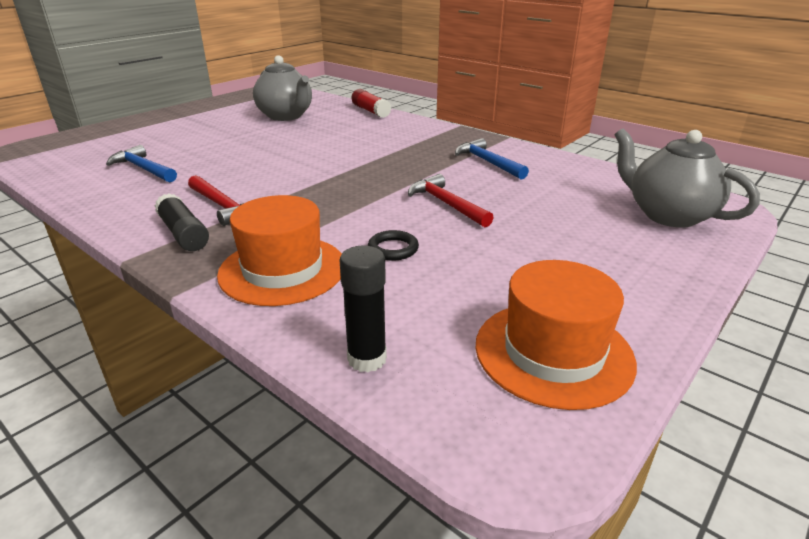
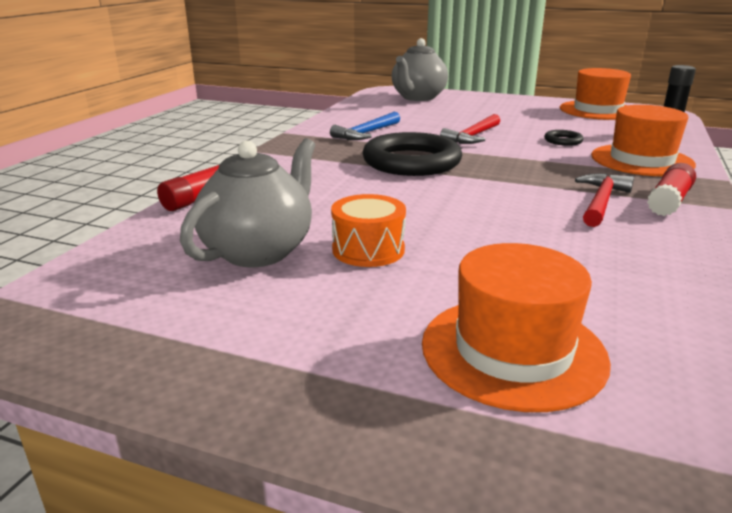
camera: 110 degrees left, 5 degrees down
(138, 141) = (513, 351): none -> orange hat
(143, 169) = (598, 284): blue hammer -> none
(183, 234) = (669, 201): black glue stick -> red glue stick
(256, 133) = (368, 250): none -> orange drum
(387, 164) = (411, 162): none -> black ring

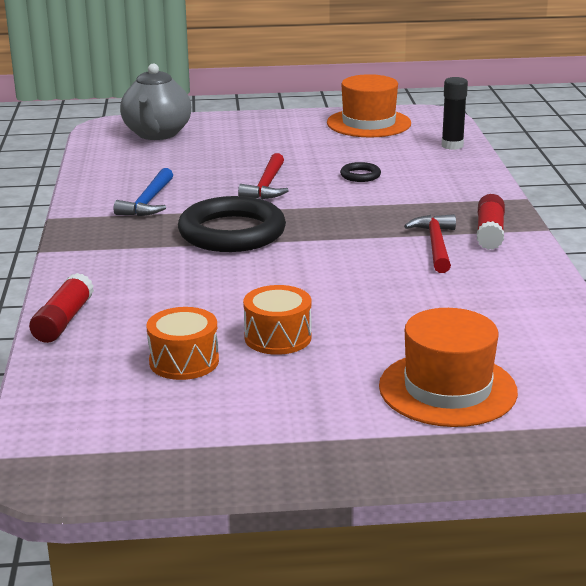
camera: 25 degrees left, 0 degrees up
(259, 251) = (184, 361): grey teapot -> orange drum
(641, 160) = (445, 188): orange hat -> none

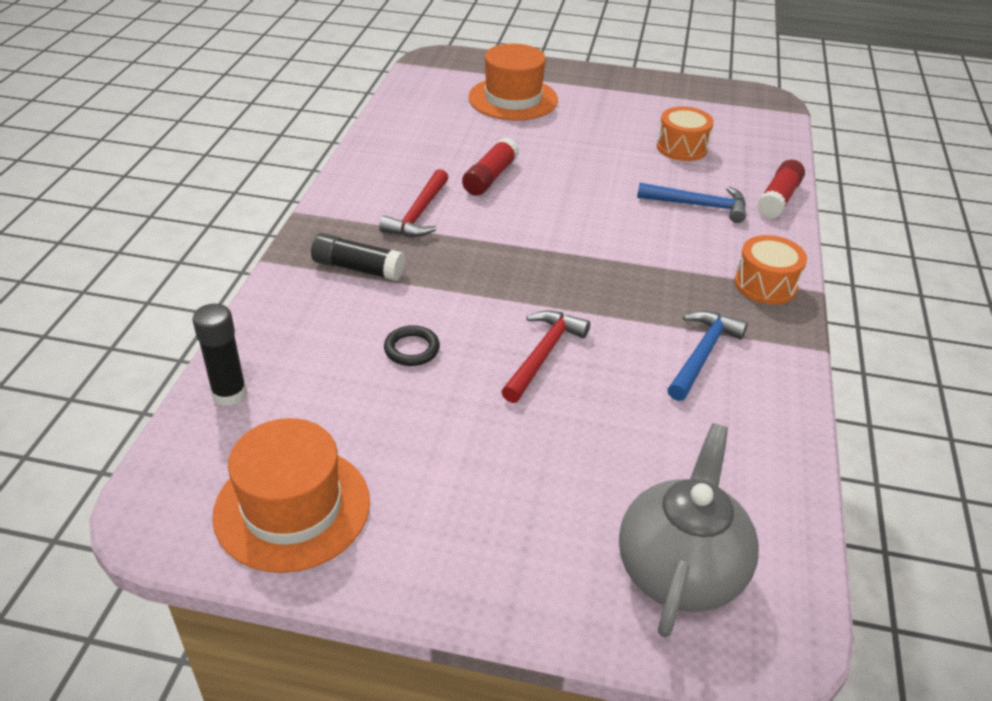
camera: 165 degrees left, 15 degrees up
(157, 298) = (698, 206): none -> blue hammer
(232, 232) = (612, 275): black ring -> none
(278, 337) = (608, 152): orange drum -> orange drum (765, 284)
(445, 205) = (358, 268): none -> black glue stick
(490, 233) = (353, 218): red glue stick -> red glue stick (490, 177)

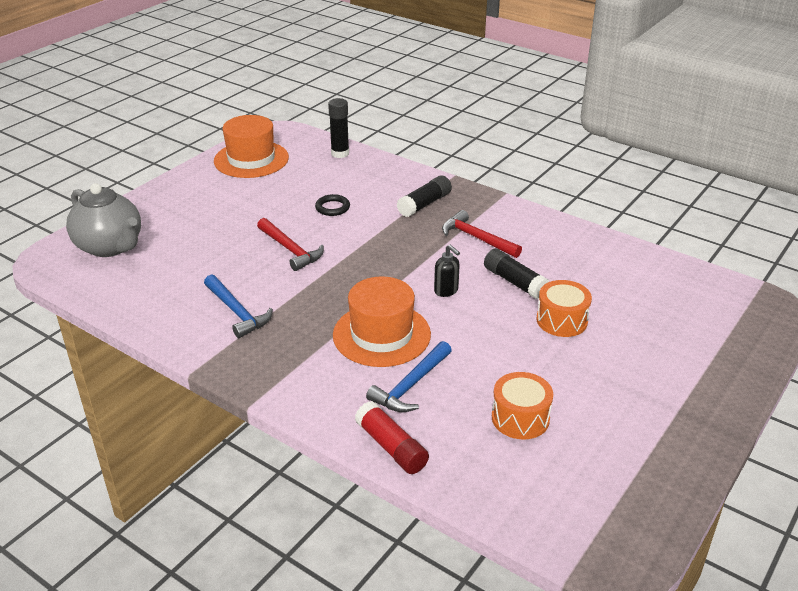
camera: 115 degrees right, 5 degrees down
(490, 177) = (515, 282): red glue stick -> black glue stick
(513, 99) = (663, 333): orange hat -> orange hat (381, 334)
(538, 214) = (446, 291): none -> black soap dispenser
(765, 284) = (280, 376): orange drum -> orange drum (561, 320)

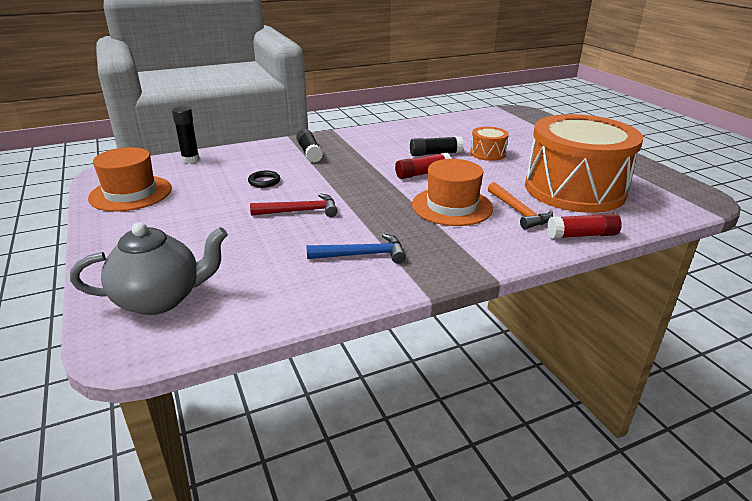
camera: 60 degrees left, 5 degrees down
(410, 385) = (518, 212): blue hammer -> orange hammer
(446, 291) = (422, 174): black soap dispenser -> red glue stick
(477, 238) = (373, 150): red hammer -> none
(520, 418) = (574, 189): orange drum -> orange drum, size x2.43

